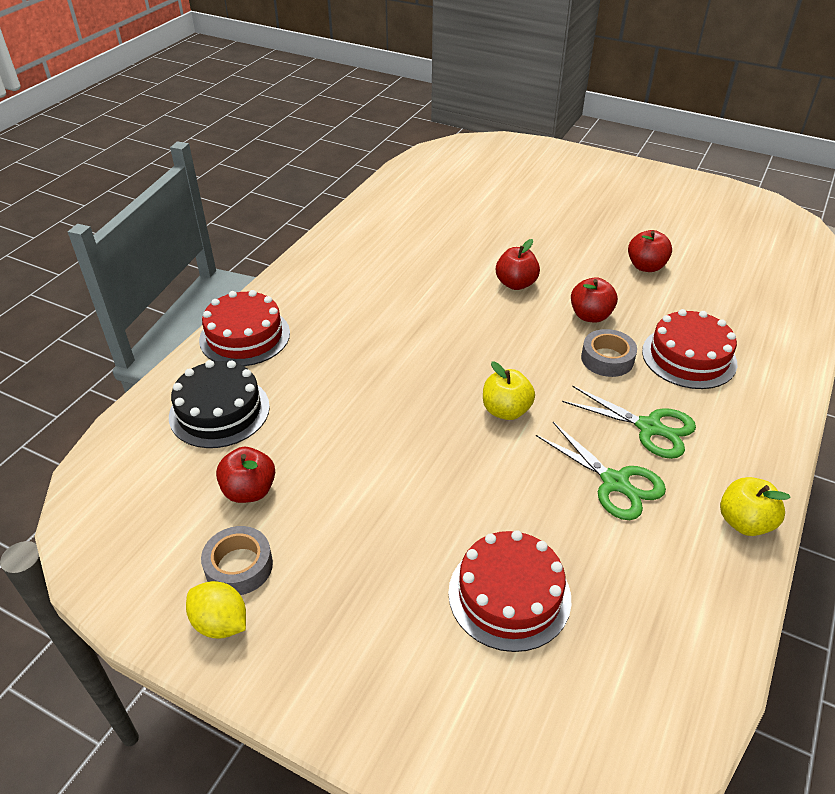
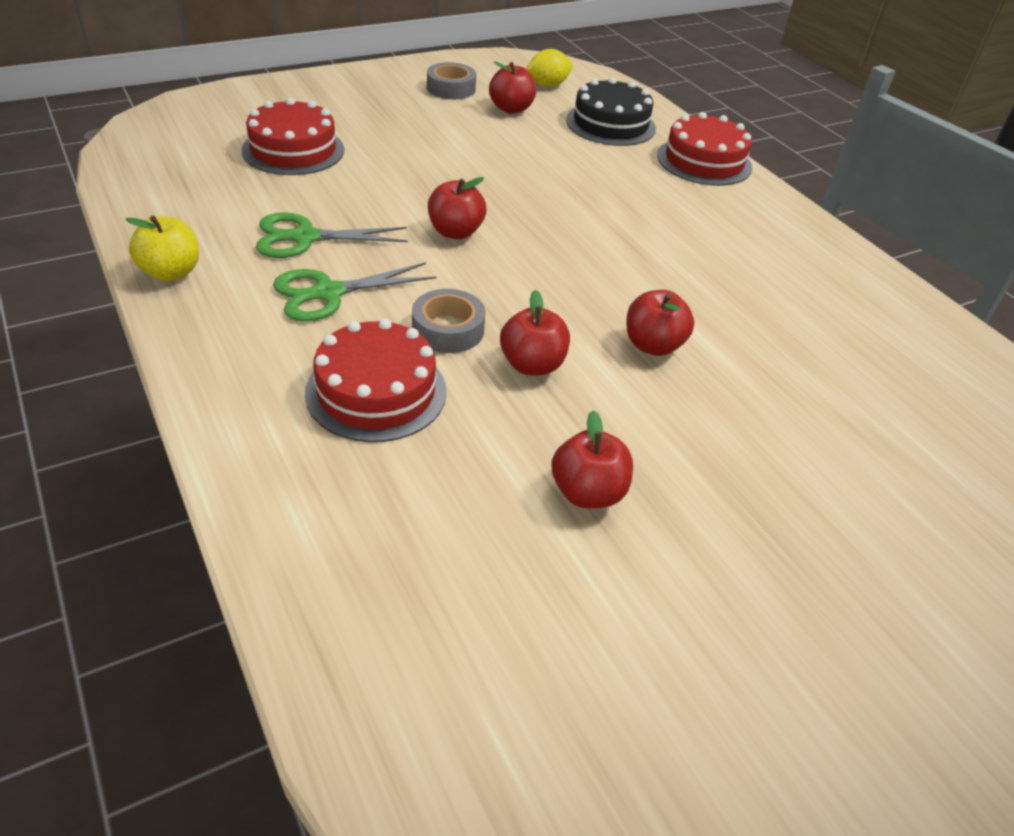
camera: 120 degrees right, 0 degrees up
(220, 623) = (418, 73): yellow lemon -> yellow lemon (547, 85)
(506, 410) = (455, 232): yellow apple -> red apple

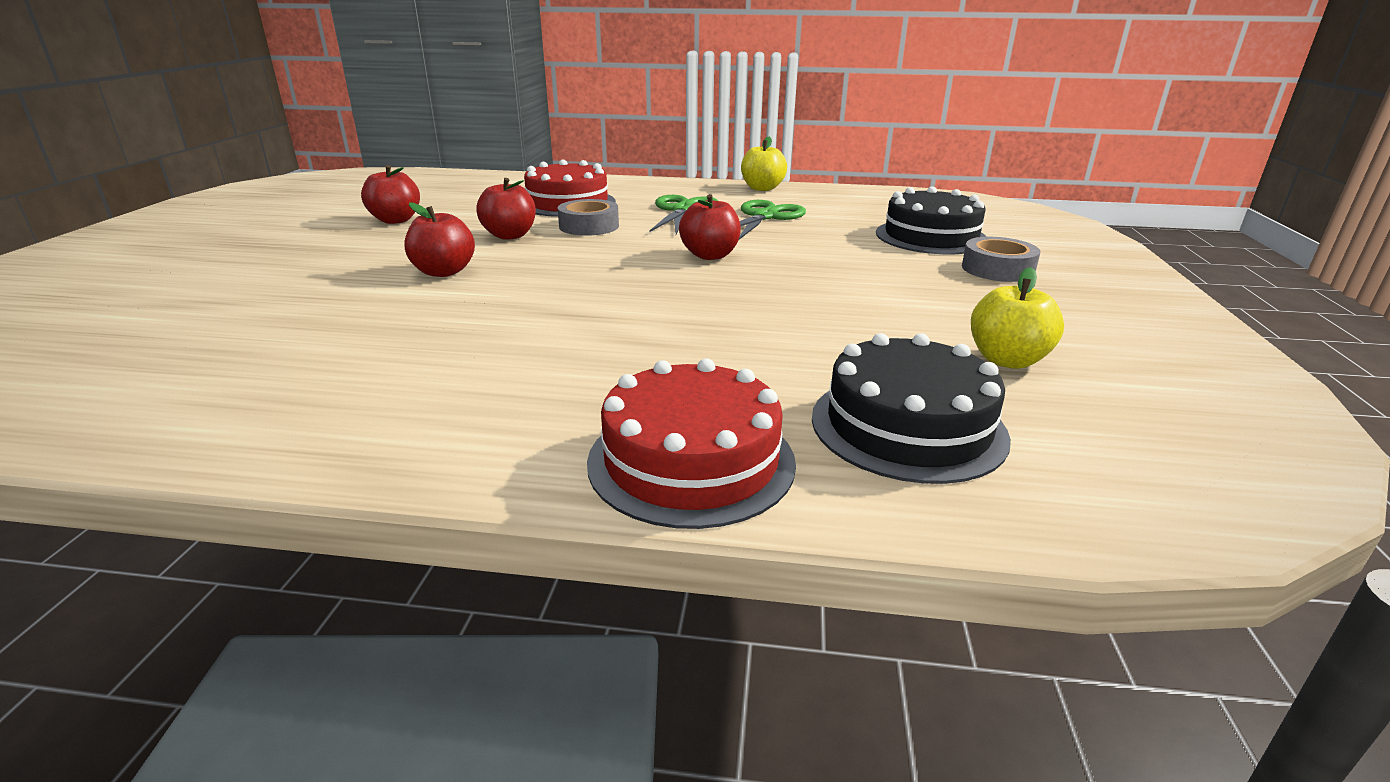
camera: 130 degrees right, 15 degrees down
(293, 150) = (931, 236): red cake -> black cake
(451, 88) = (1104, 340): grey tape -> grey tape (997, 269)
(511, 109) = (1007, 360): red apple -> yellow apple
(547, 85) = (1123, 427): yellow lemon -> none

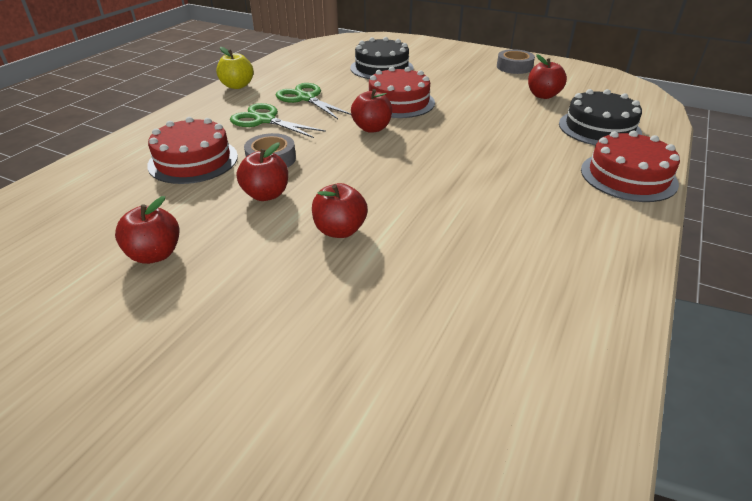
camera: 70 degrees left, 10 degrees up
(815, 259) = (398, 102): none -> red cake
(997, 269) = (440, 68): grey tape -> grey tape (514, 67)
(1007, 360) = (543, 95): yellow apple -> red apple

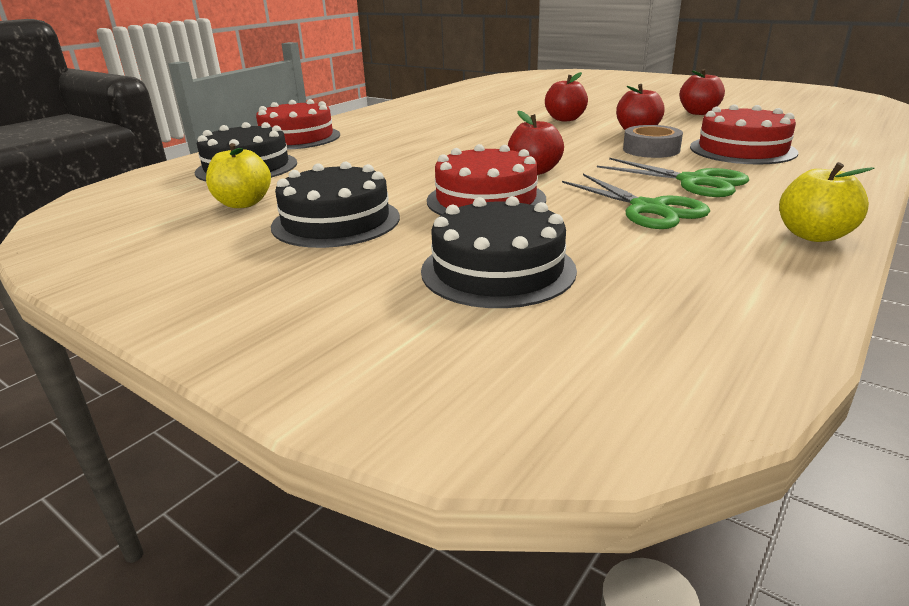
camera: 170 degrees left, 10 degrees down
(473, 86) = (336, 221): none -> black cake
(514, 67) = (194, 260): grey tape -> none
(543, 95) = (243, 203): red apple -> yellow apple

